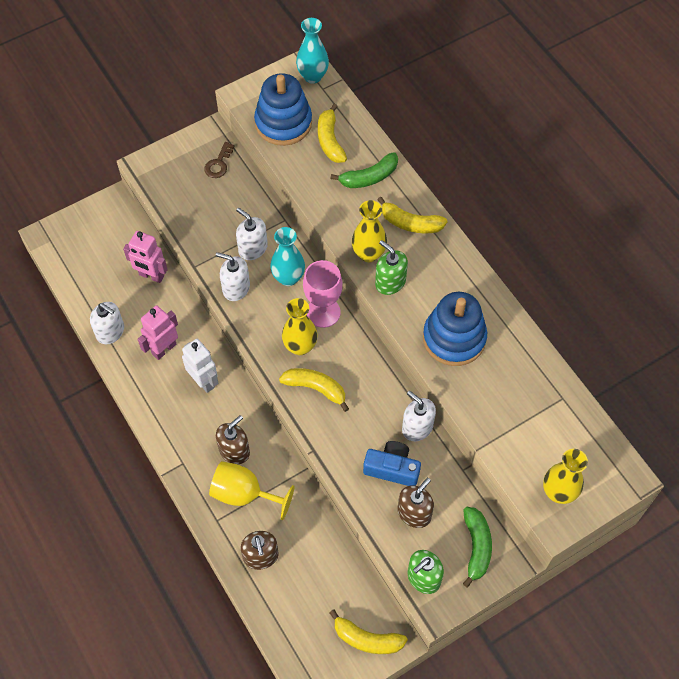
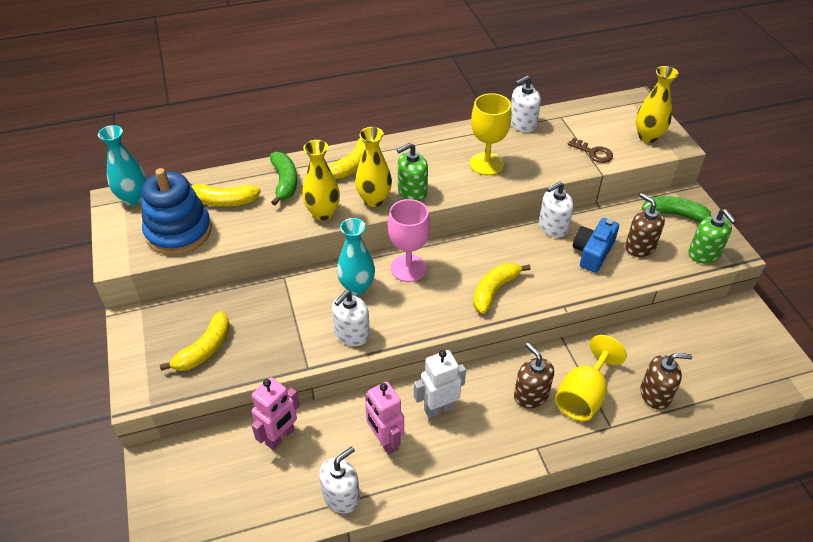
camera: 75 degrees left, 15 degrees down
(218, 164) = (179, 320): brown key -> brown key (593, 153)
(252, 248) = (307, 310): white soap dispenser -> white soap dispenser (522, 124)
(300, 346) = (442, 293): yellow vase -> yellow vase (323, 213)
(366, 639) = (743, 327): yellow banana -> yellow banana (204, 349)
(454, 338) = (486, 164): blue stacking toy -> yellow goblet

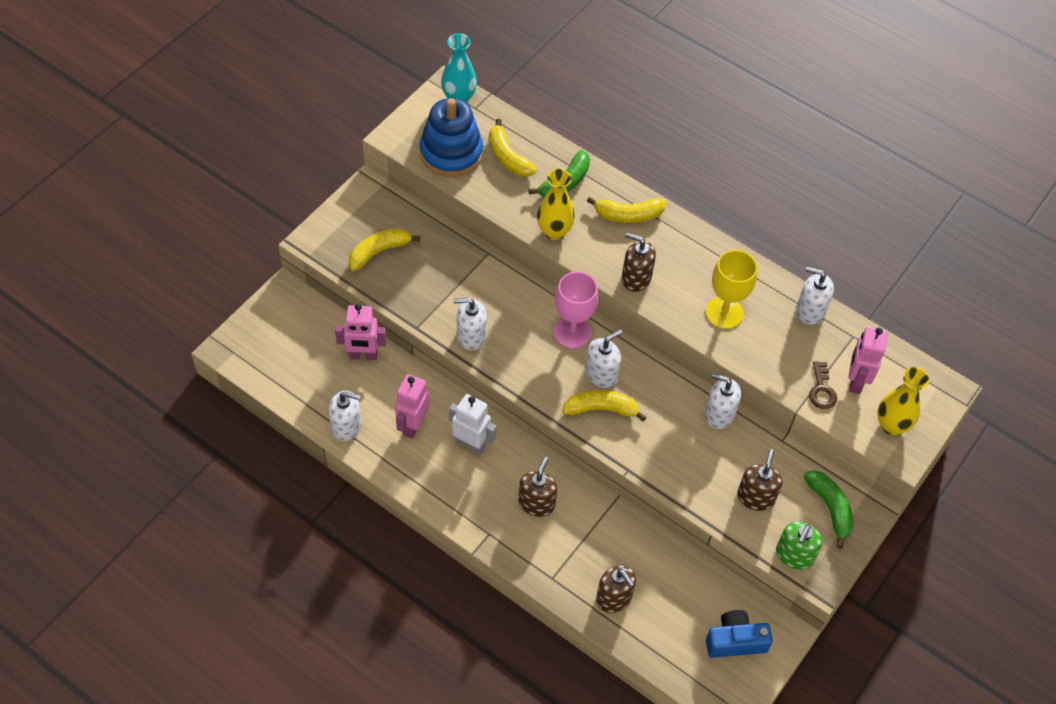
camera: 50 degrees right, 10 degrees up
(204, 349) = (379, 252): yellow banana -> yellow banana turned 150 degrees clockwise
(357, 287) = (520, 309): turquoise vase -> none
(374, 200) = (601, 257): yellow vase -> none
(412, 192) = (636, 278): green soap dispenser -> brown soap dispenser
(462, 272) = (601, 373): none -> white soap dispenser
(583, 395) = (567, 542): yellow goblet -> none
(593, 252) = (714, 462): blue camera -> blue camera (735, 641)
(598, 134) = (855, 381): none -> pink robot

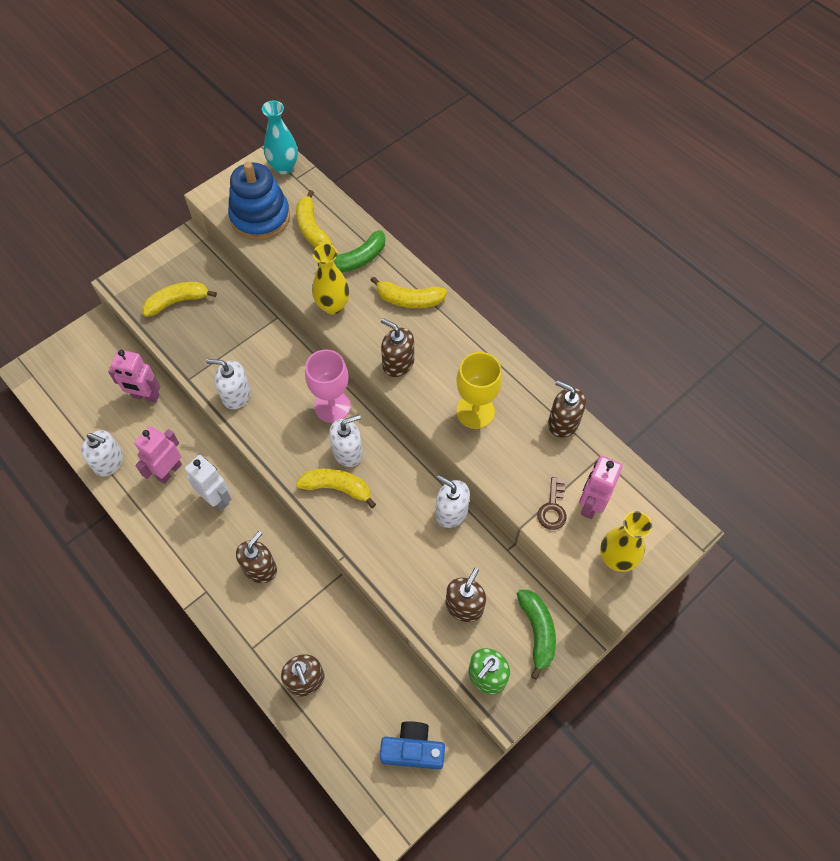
camera: 15 degrees right, 5 degrees up
(810, 310) = (563, 422): white soap dispenser -> brown soap dispenser

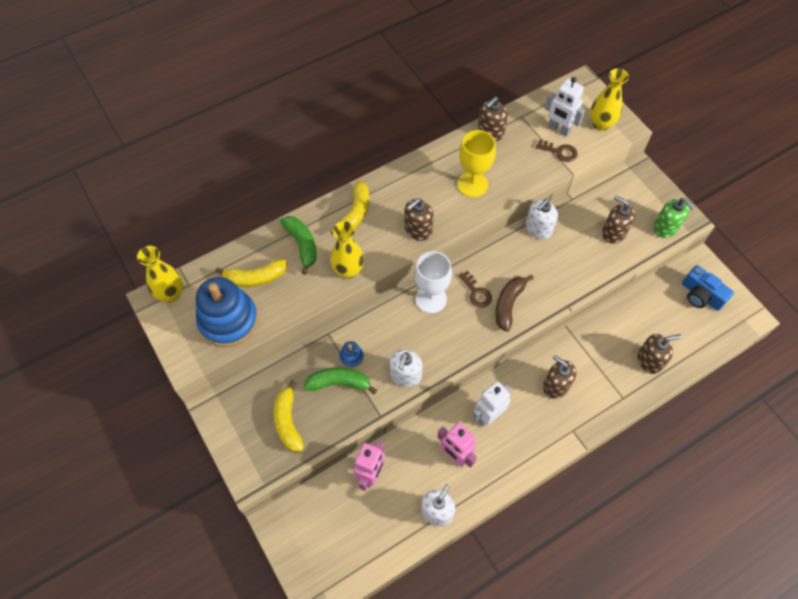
camera: 80 degrees left, 0 degrees up
(252, 342) = (351, 357): none -> blue stacking toy
(284, 167) = (171, 294): turquoise vase -> yellow vase
(332, 406) = (431, 299): pink goblet -> white goblet
(337, 488) = (508, 304): yellow banana -> brown banana
(348, 452) = (476, 292): white soap dispenser -> brown key
(413, 749) = (701, 295): blue camera -> blue camera turned 60 degrees counterclockwise
(537, 632) = (635, 192): green banana -> green banana (339, 383)
(591, 504) = (558, 129): pink robot -> white robot

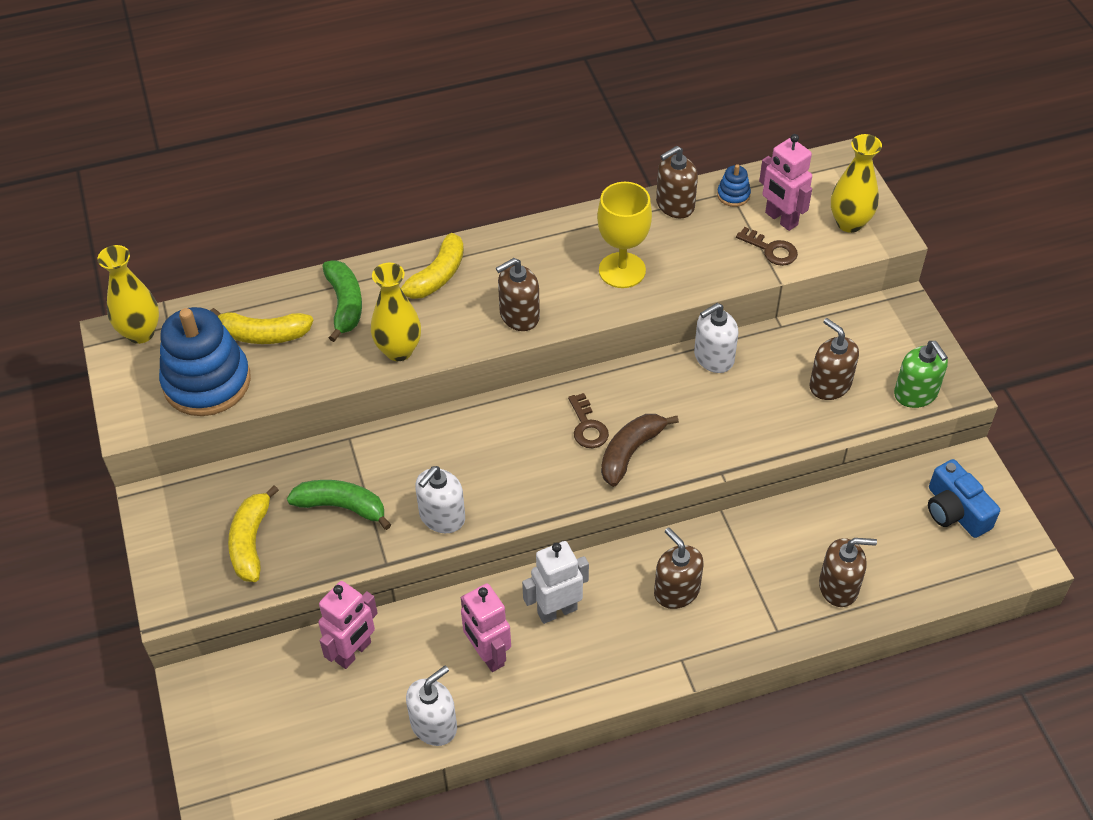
camera: 15 degrees right, 10 degrees down
(351, 357) = (372, 476): blue stacking toy -> blue stacking toy (733, 195)
(431, 299) = (516, 422): white goblet -> none
(558, 129) = (781, 219): white robot -> pink robot

